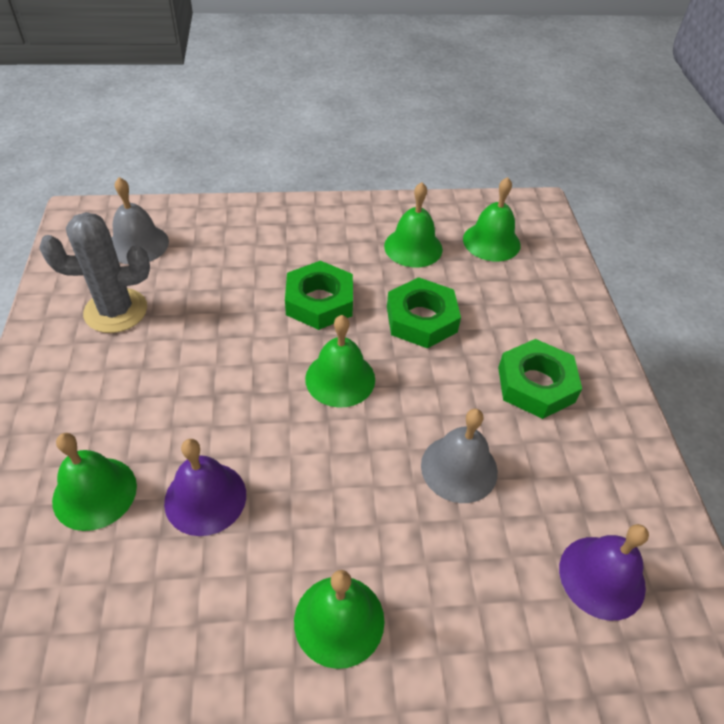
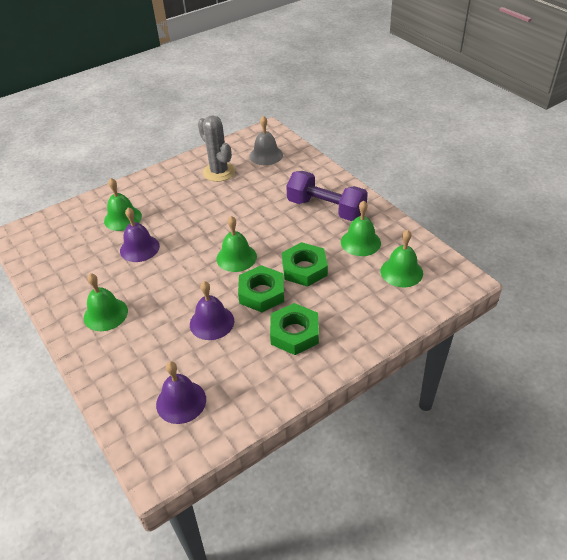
camera: 65 degrees right, 5 degrees down
(319, 301) = (282, 227): green nut -> green nut (261, 293)
(321, 244) = (326, 209): none -> purple dumbbell
(459, 468) = (212, 322): grey bell -> purple bell

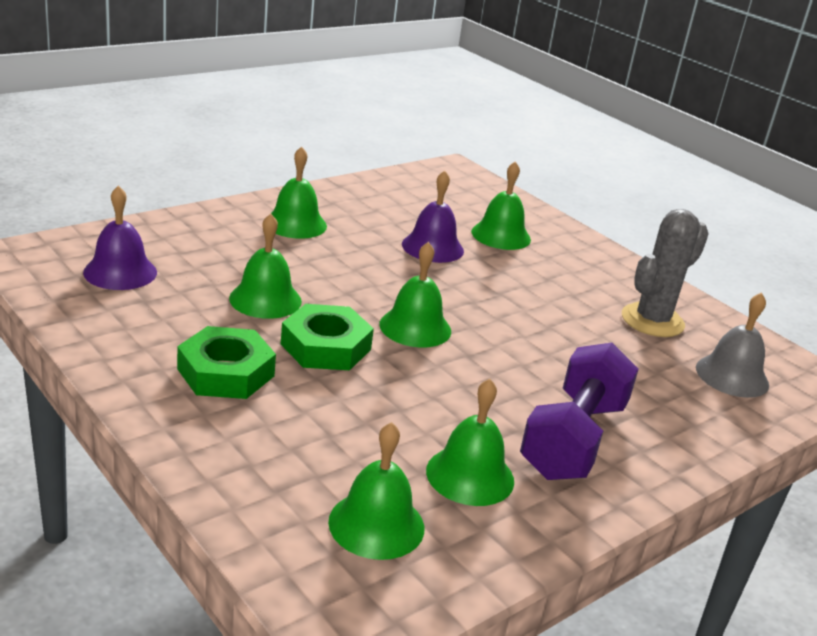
camera: 80 degrees right, 15 degrees down
(212, 322) = (265, 299): purple bell -> green bell
(304, 268) = (387, 396): green nut -> none

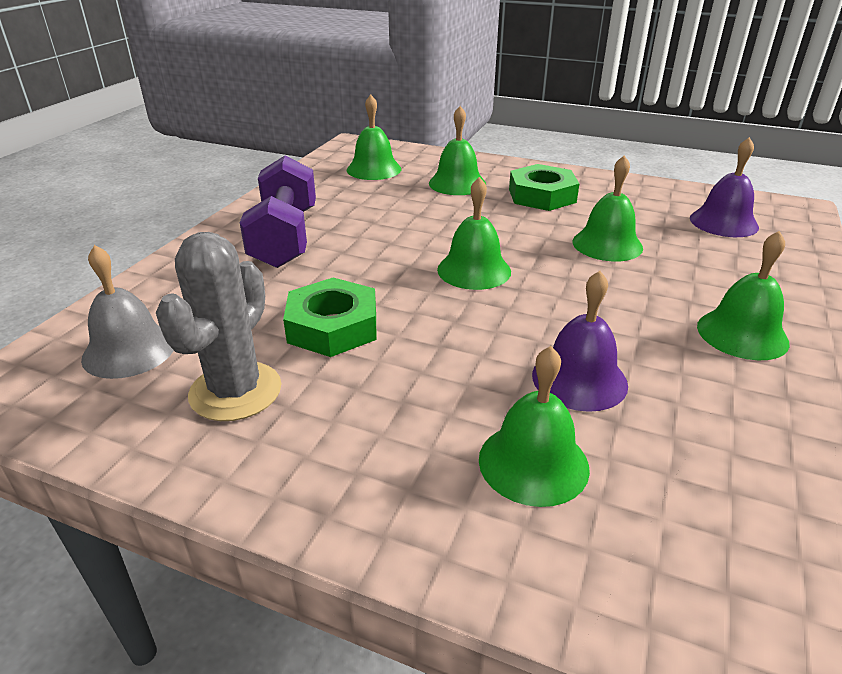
camera: 155 degrees right, 5 degrees up
(326, 347) = (513, 230): green nut -> green nut (332, 326)
(470, 475) = (342, 199): green bell -> green bell (457, 183)

